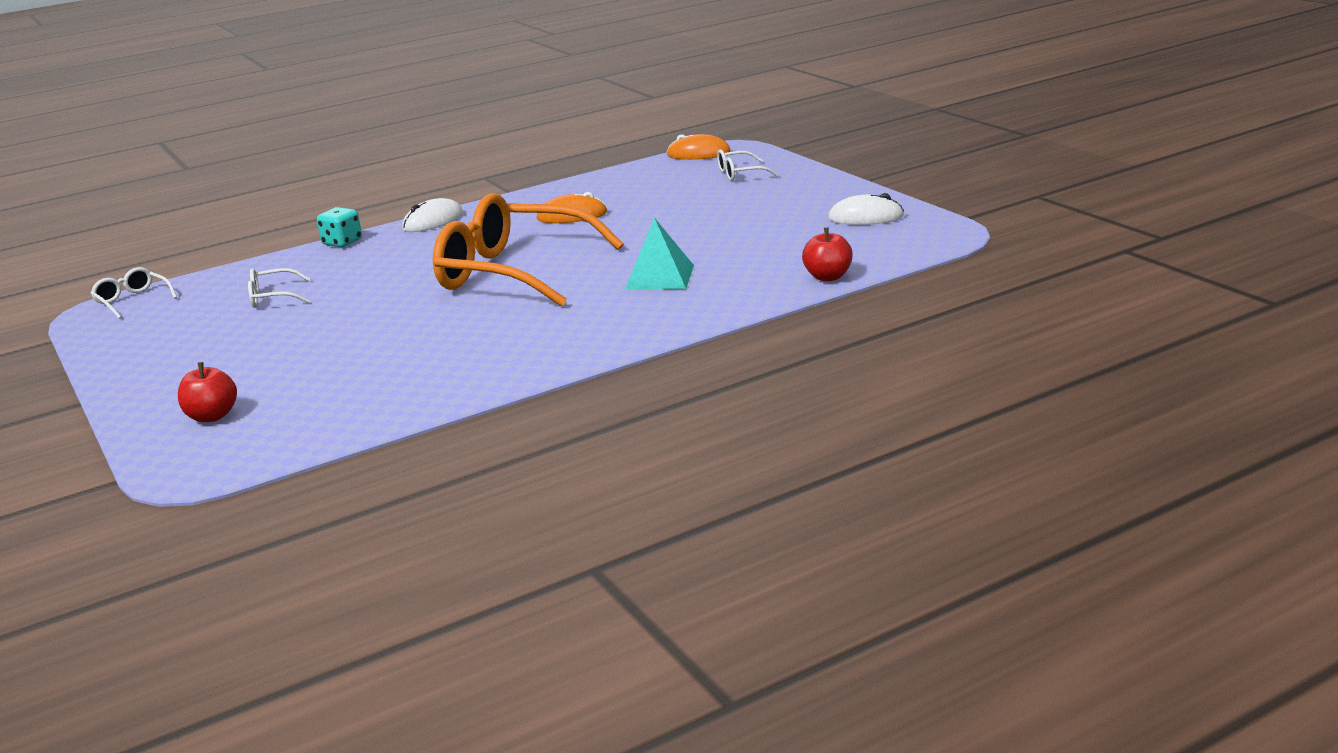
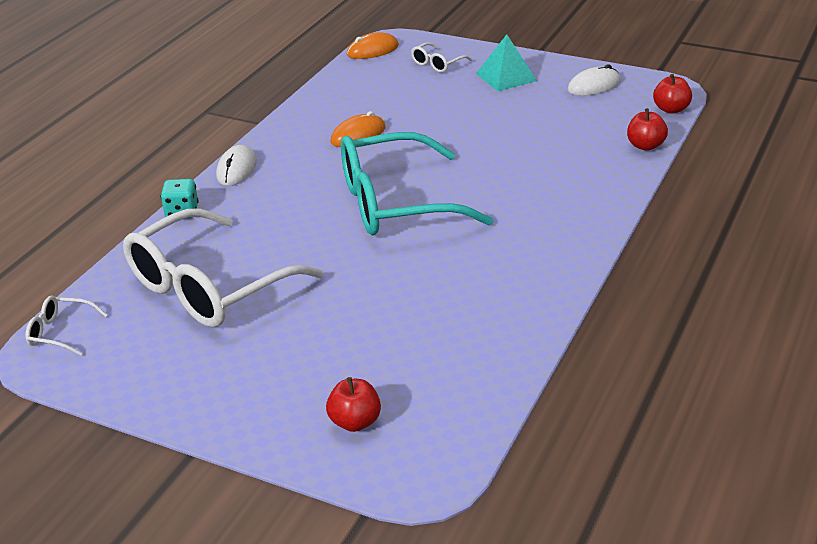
camera: 35 degrees left, 10 degrees up
(272, 297) = (208, 287): white glasses -> white glasses, size x2.45
(513, 272) = (395, 203): orange glasses -> turquoise glasses
(660, 277) = (523, 177): turquoise pyramid -> turquoise pyramid (506, 77)
(913, 252) = (671, 109): none -> red apple

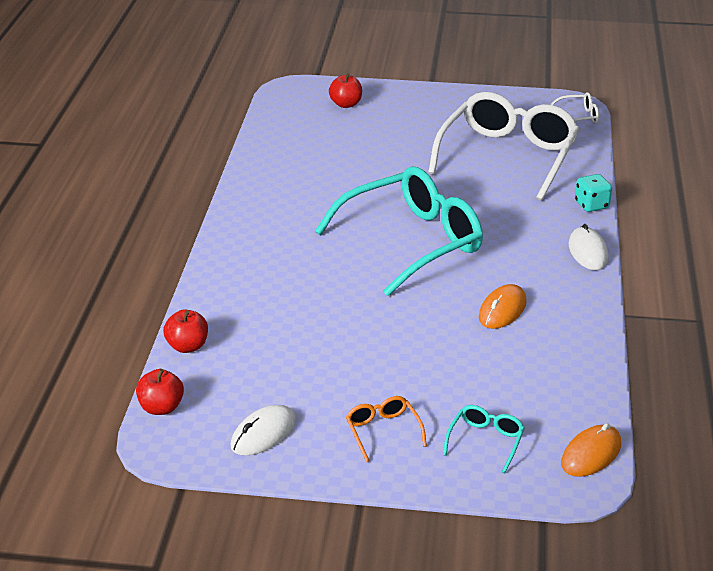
camera: 160 degrees right, 0 degrees up
(437, 64) = (486, 441): white glasses -> turquoise glasses
(506, 77) = (382, 431): turquoise pyramid -> orange glasses

